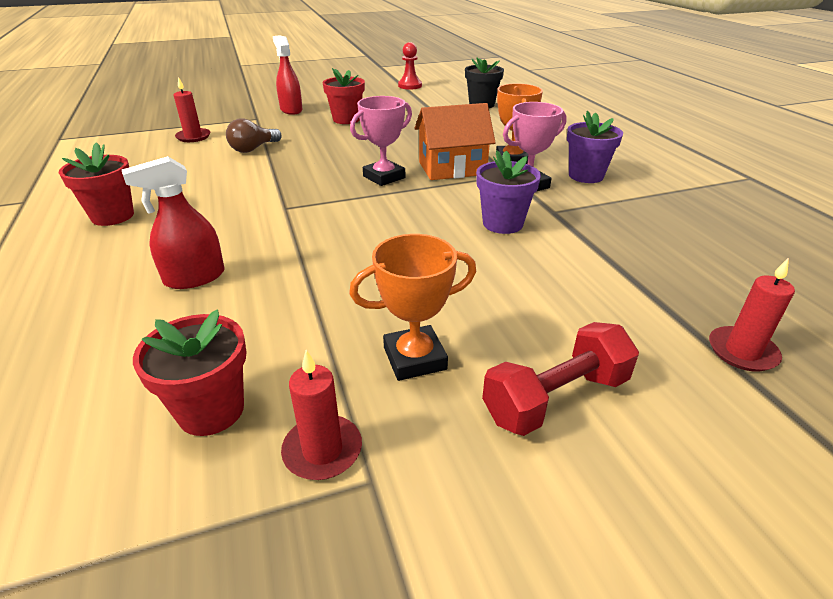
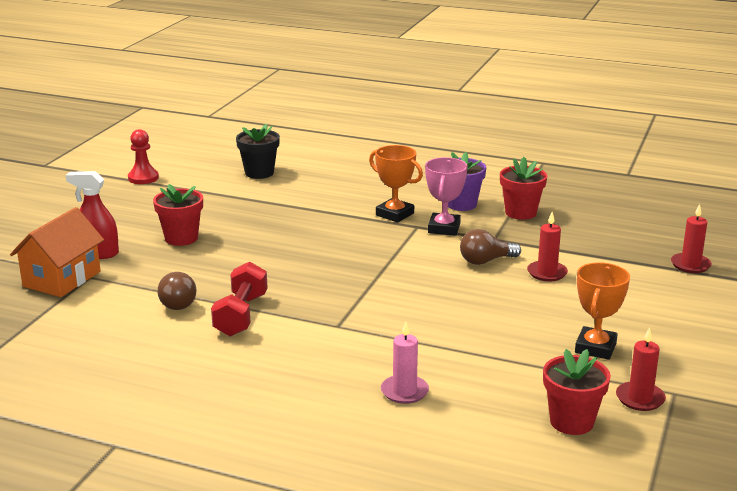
camera: 50 degrees left, 10 degrees down
(112, 216) = (231, 404): red flower pot -> red flower pot (520, 213)
(193, 137) = (84, 322): red candle -> red candle (547, 273)
(194, 278) = (404, 391): red spray bottle -> pink candle
(384, 177) = (344, 270): pink trophy -> none
(452, 168) = (372, 240): orange house -> orange house (62, 279)
(502, 224) = (485, 261): purple flower pot -> brown light bulb
(556, 398) = (670, 325): red dumbbell -> red dumbbell (241, 315)

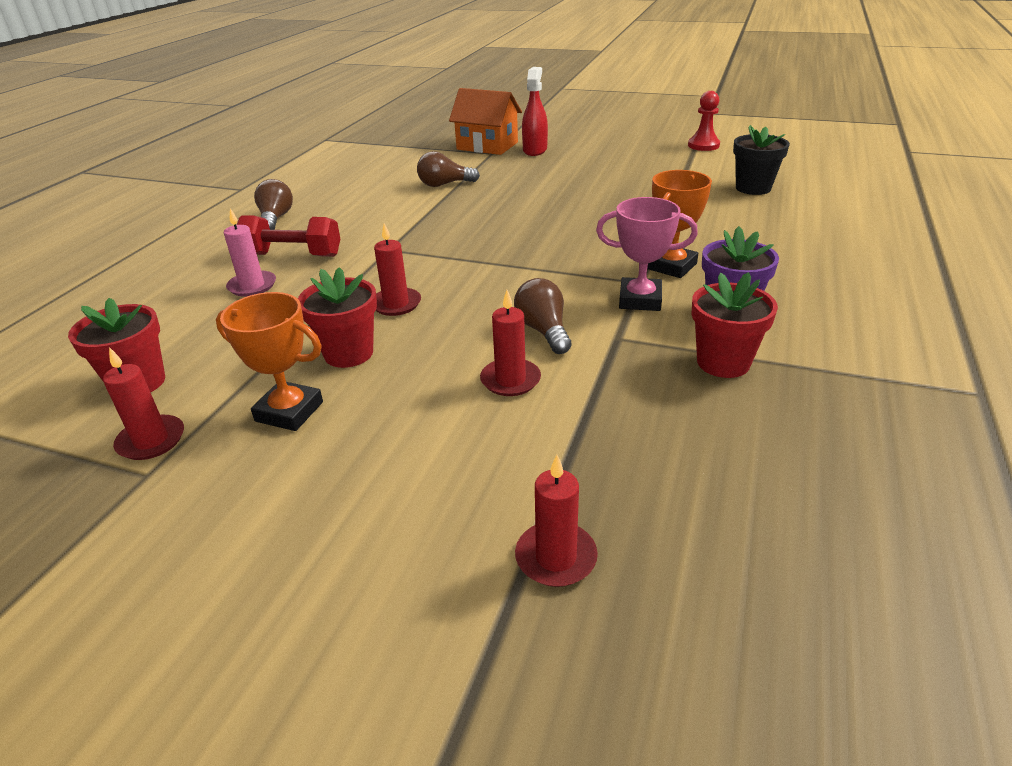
camera: 90 degrees right, 10 degrees up
(181, 238) = (571, 173): red flower pot -> red flower pot (348, 353)
(235, 401) = (276, 219): none -> brown light bulb
(241, 315) = (417, 208): red dumbbell -> red dumbbell (292, 255)
(445, 316) = (396, 304): none -> red candle

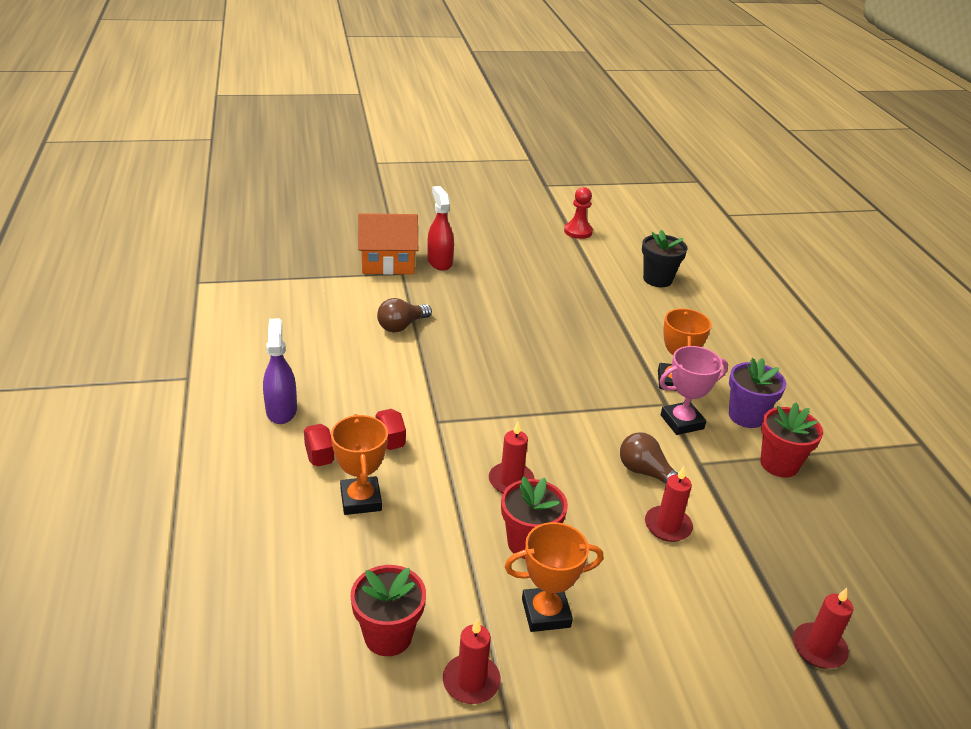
camera: 35 degrees left, 0 degrees up
(252, 286) = (360, 500): pink candle -> orange trophy
(276, 219) = (281, 410): brown light bulb -> purple spray bottle

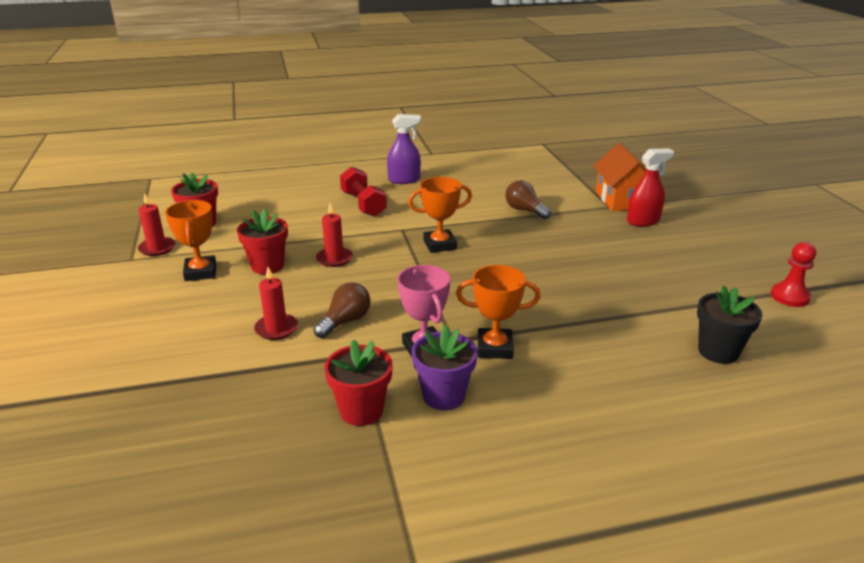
camera: 90 degrees right, 5 degrees down
(360, 500) = (316, 209): orange trophy -> orange trophy (439, 245)
(818, 648) = (116, 399): red candle -> none

